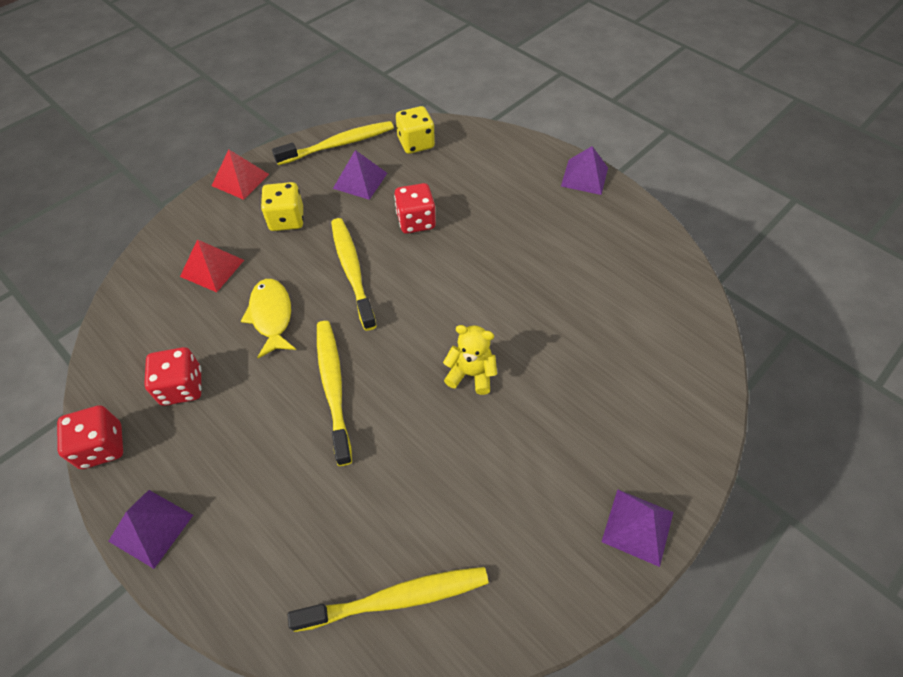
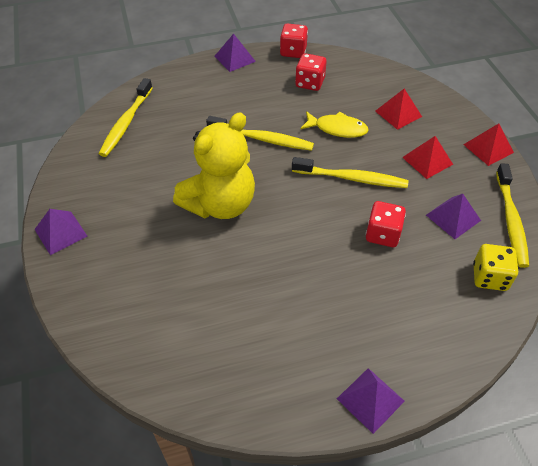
camera: 120 degrees right, 5 degrees down
(287, 219) = (427, 161): yellow dice -> red pyramid
(471, 374) = (220, 204): yellow teddy bear -> yellow teddy bear, size x2.07

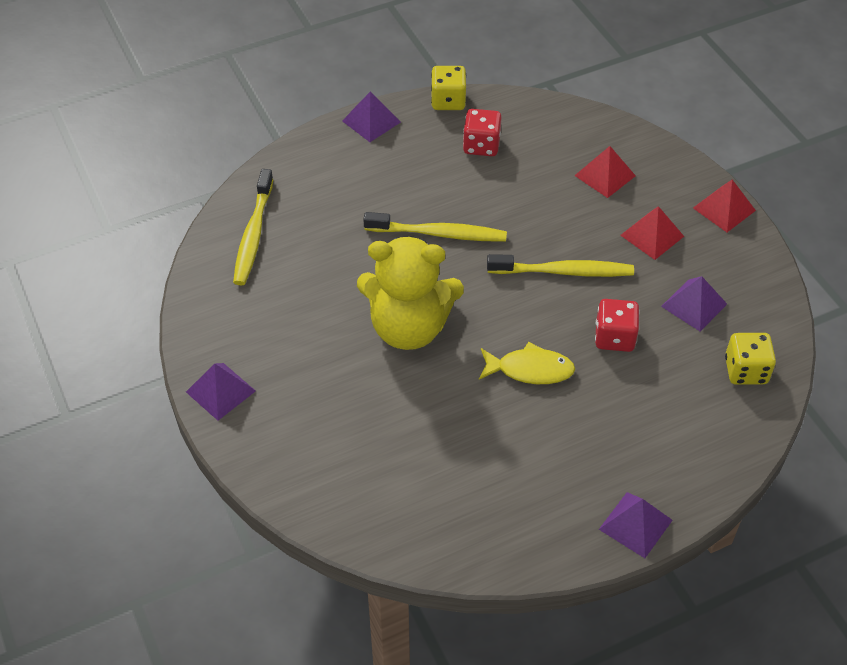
camera: 10 degrees left, 0 degrees up
(220, 204) = (409, 327): yellow teddy bear -> yellow teddy bear turned 60 degrees clockwise
(293, 51) = (448, 101): red dice -> yellow dice
(337, 129) = (531, 207): yellow fish -> yellow fish (530, 369)
(511, 220) = (762, 299): yellow toothbrush -> none

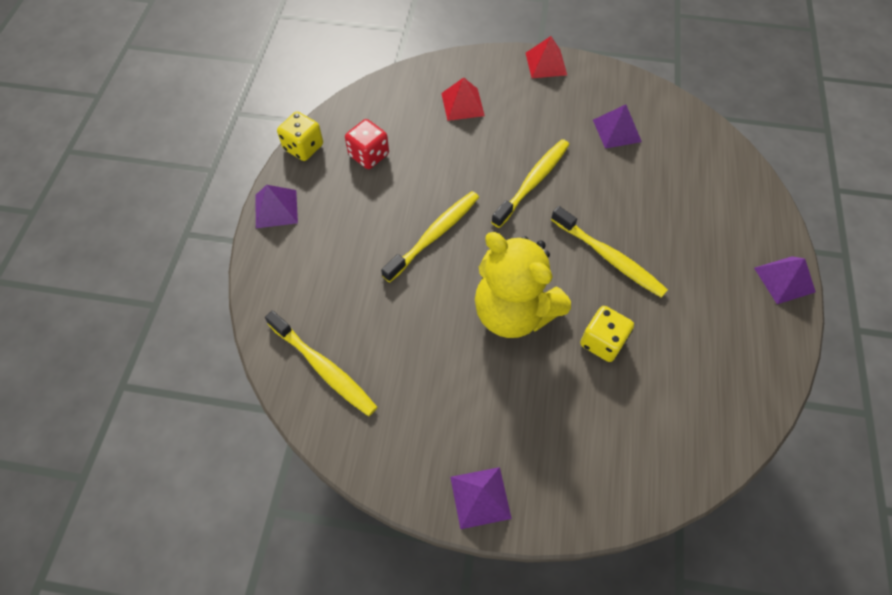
camera: 55 degrees left, 10 degrees up
(409, 327) = (513, 312): yellow teddy bear -> yellow teddy bear turned 90 degrees clockwise
(530, 369) = (609, 257): yellow fish -> yellow toothbrush
(614, 337) = (614, 190): red dice -> none
(652, 235) = (539, 114): red pyramid -> none
(745, 371) = (691, 139): yellow dice -> yellow dice (602, 342)

